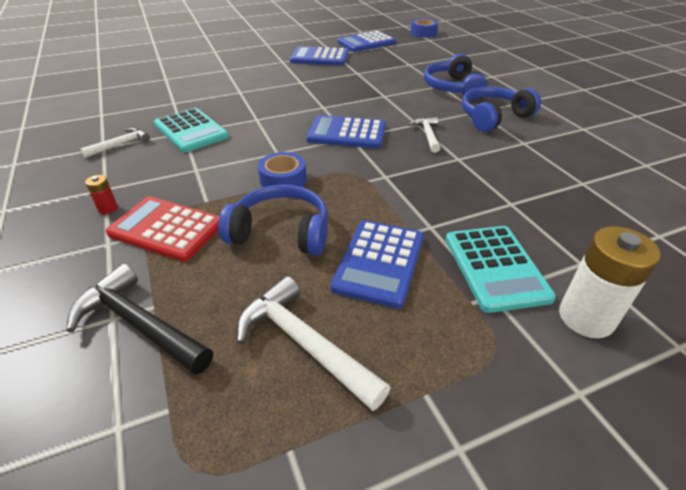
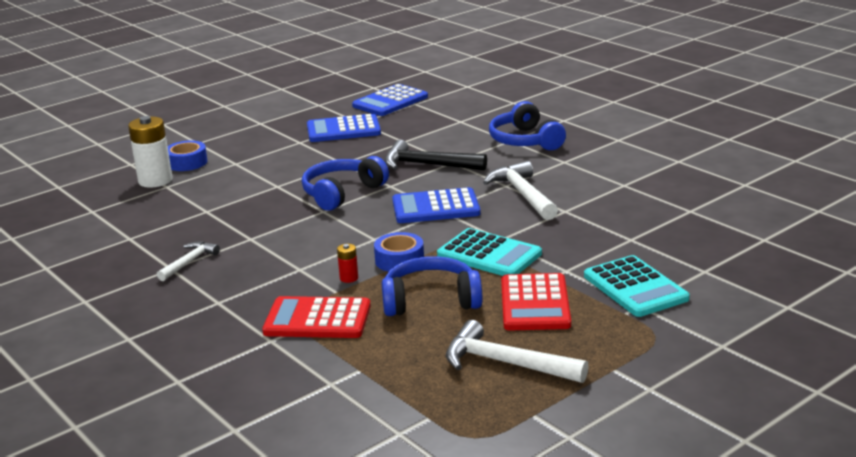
camera: 15 degrees left, 15 degrees down
(108, 208) = (240, 316): red battery -> red battery (349, 278)
(138, 324) = (358, 382): black hammer -> black hammer (427, 165)
(191, 131) = (257, 235): turquoise calculator -> turquoise calculator (489, 255)
(379, 262) = (535, 303): blue calculator -> red calculator
(423, 33) = (455, 78): blue tape -> blue tape (187, 162)
(427, 135) = (522, 194): white hammer -> white hammer, size x1.66
(493, 117) = (583, 165): blue headphones -> blue headphones (342, 193)
(586, 317) = (716, 304): white battery -> white battery (155, 181)

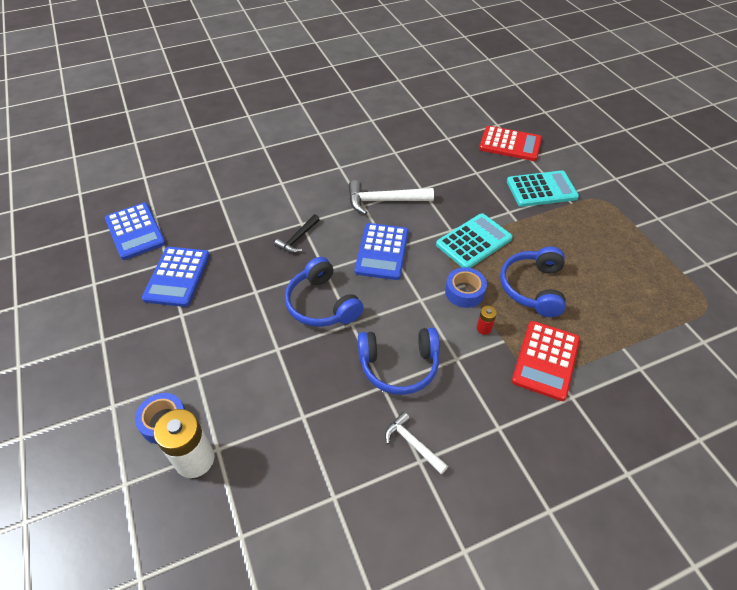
camera: 75 degrees left, 25 degrees up
(427, 165) = (298, 238): black hammer -> black hammer, size x0.60
(505, 363) = (624, 270): white hammer -> none
(525, 141) = (288, 175): blue headphones -> blue headphones (399, 366)
(535, 303) = (550, 237): red calculator -> red calculator (510, 144)

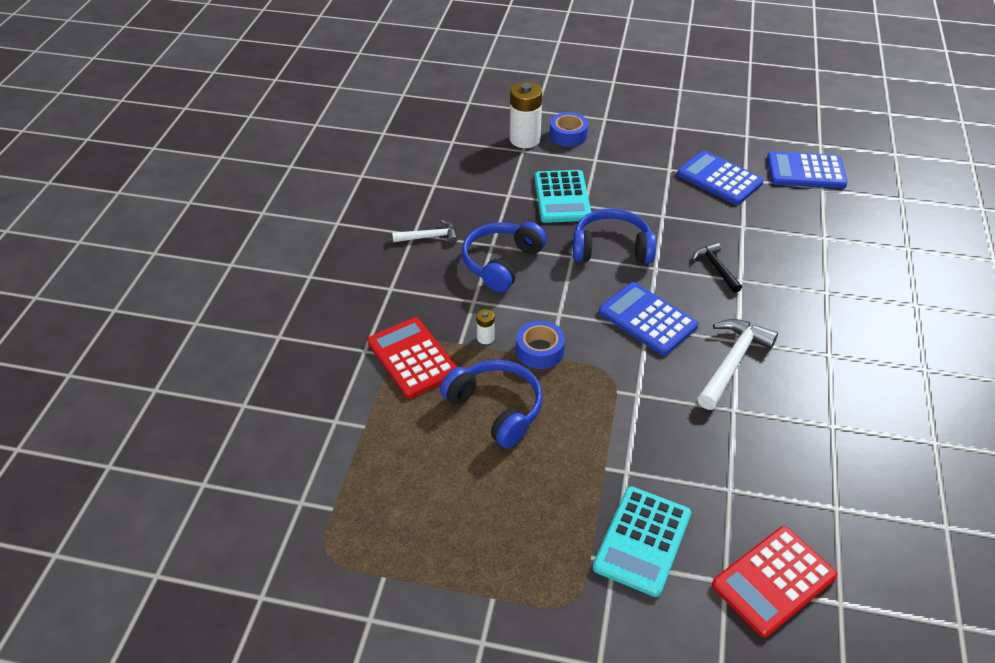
camera: 125 degrees right, 5 degrees down
(474, 241) = (602, 402): turquoise calculator -> turquoise calculator (562, 197)
(484, 328) = (485, 338): red battery -> white battery

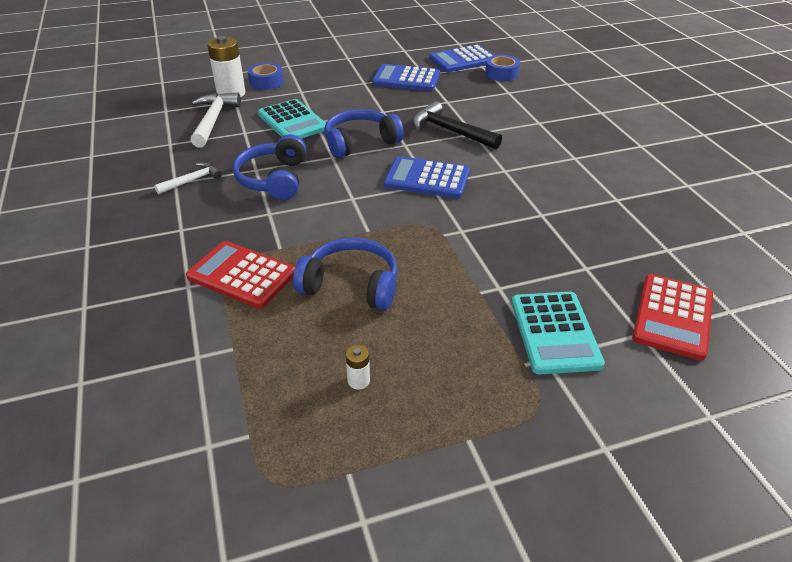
camera: 30 degrees left, 5 degrees down
(485, 338) = (301, 236): white battery -> white battery (358, 381)
(540, 350) = (356, 229): blue tape -> blue tape (501, 74)
(716, 268) = (450, 131): black hammer -> black hammer, size x1.66
(732, 362) = (513, 185): white hammer -> white hammer (213, 120)

